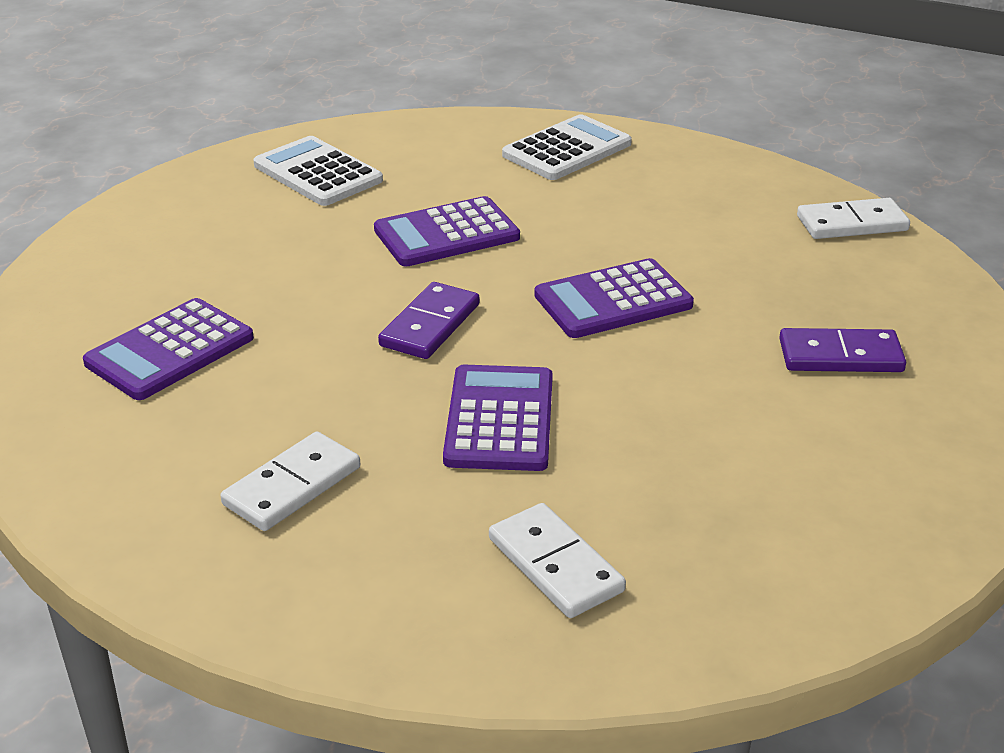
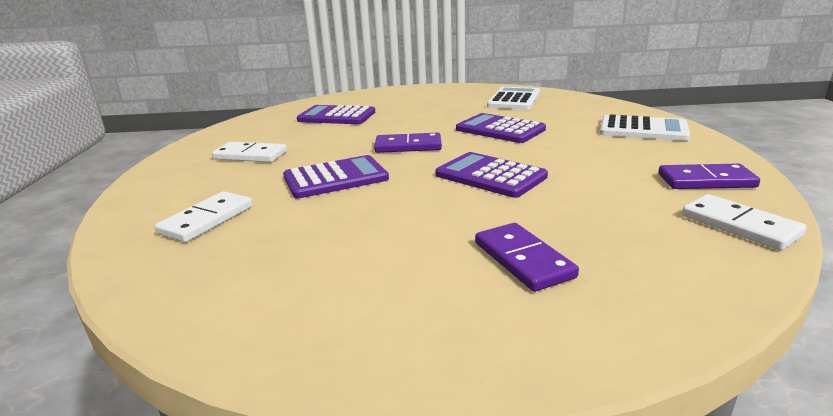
camera: 65 degrees right, 10 degrees down
(747, 190) = (706, 181): none -> purple domino

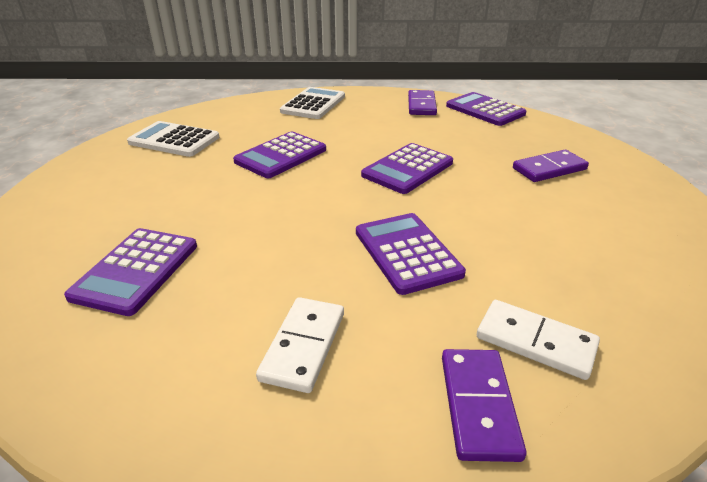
camera: 90 degrees left, 10 degrees up
(408, 146) = (313, 207): purple domino -> purple domino (479, 405)
(740, 225) = (485, 110): white domino -> purple calculator

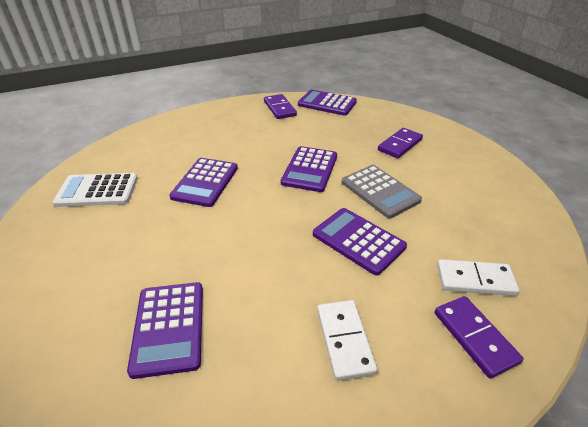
camera: 25 degrees left, 5 degrees up
(313, 104) = (194, 125): white calculator -> none
(479, 210) = (380, 191): none -> grey calculator

